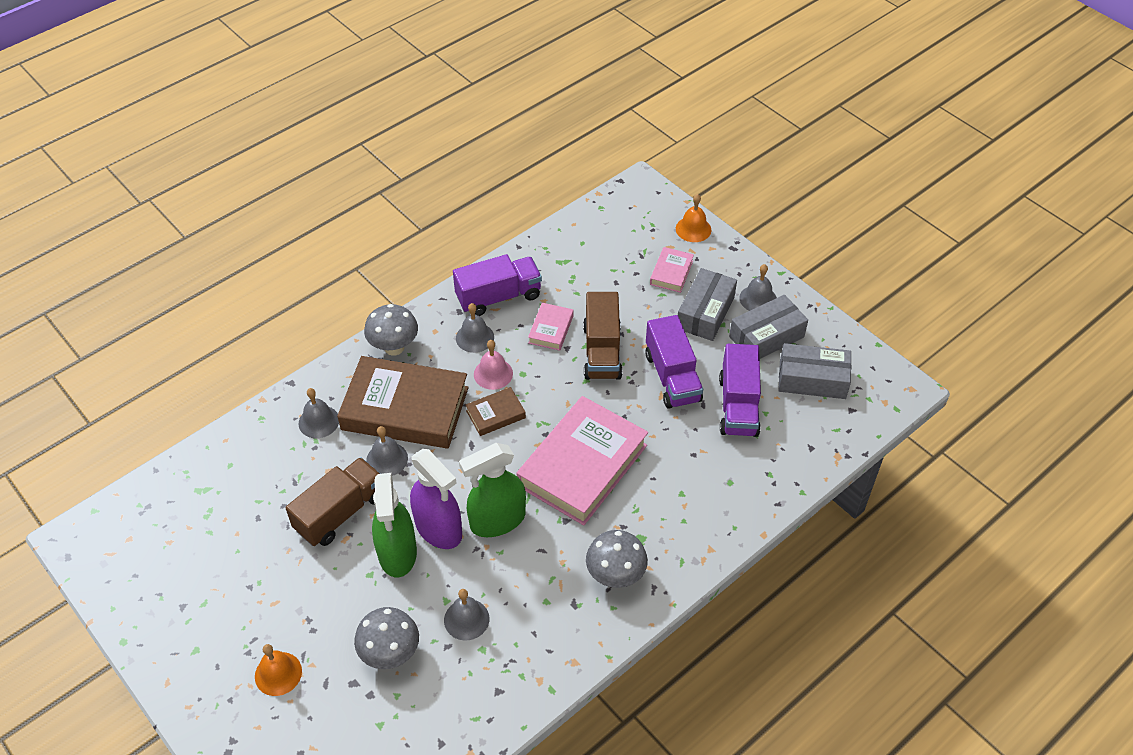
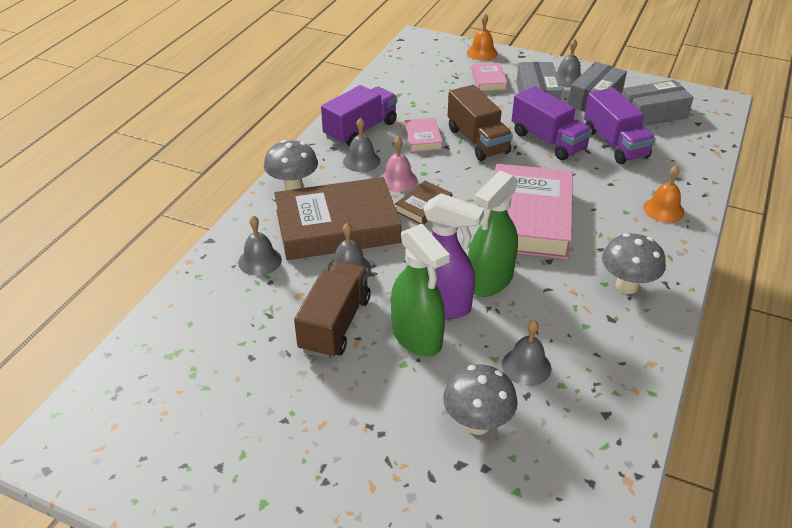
camera: 25 degrees left, 10 degrees down
(278, 673) = (373, 488): orange bell -> orange bell (663, 210)

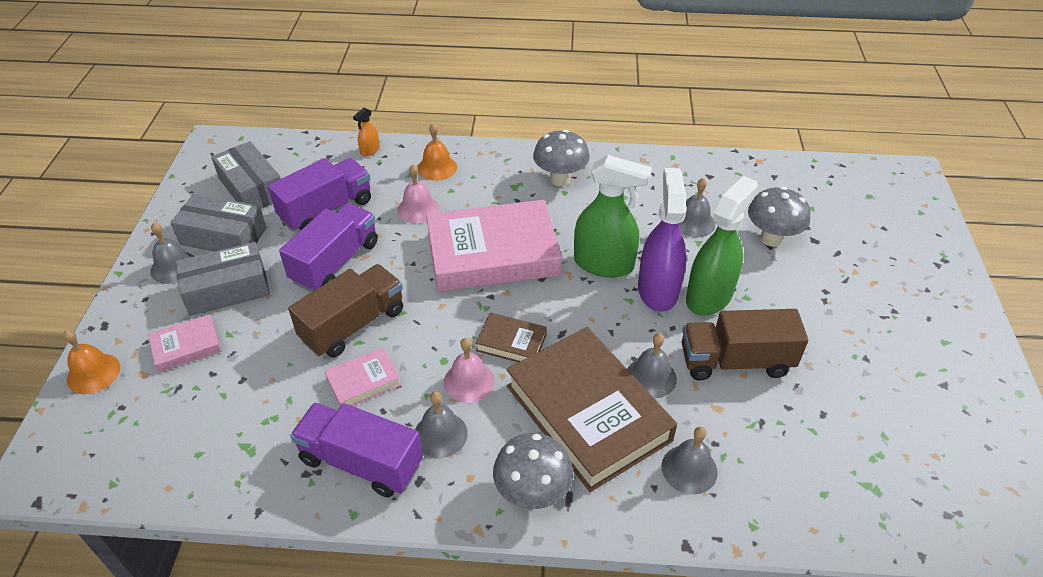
camera: 110 degrees left, 5 degrees up
(603, 189) = (418, 209): none -> pink bell
(698, 176) = (370, 150): none -> orange spray bottle

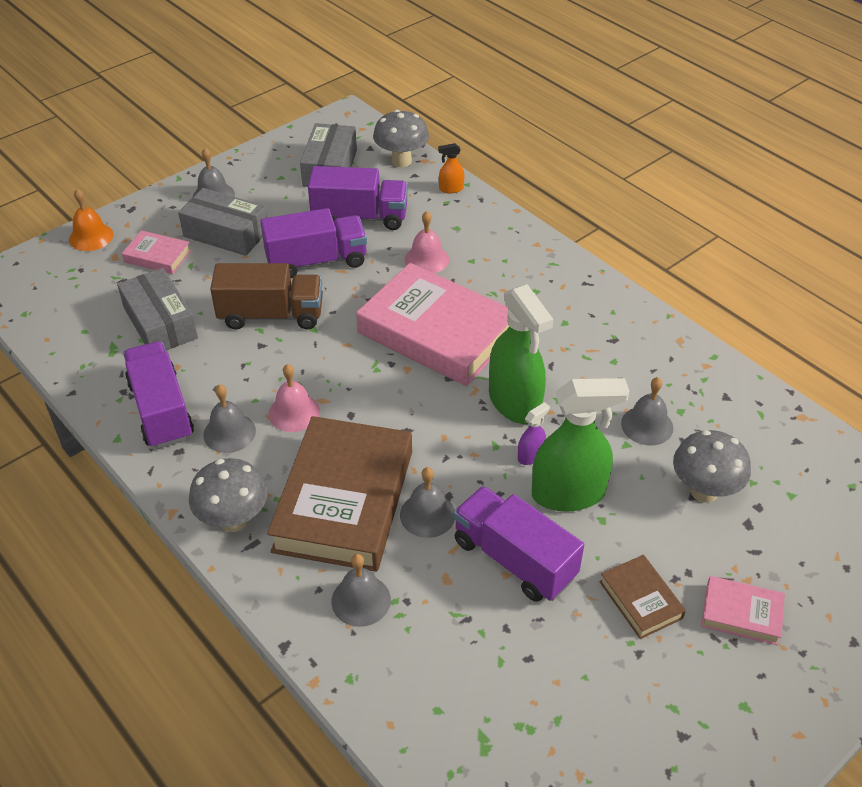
camera: 45 degrees right, 0 degrees up
(223, 236) = (268, 193): grey box -> grey box (160, 323)
(363, 382) = (228, 359): pink book -> pink book (741, 614)
(437, 167) = (485, 235): orange bell -> none
(511, 342) = (359, 408): brown book -> brown book (640, 600)
(560, 179) = (576, 309): grey mushroom -> grey mushroom (401, 161)
(658, 290) = (530, 455): purple spray bottle -> purple spray bottle, size x0.44
(735, 361) = (514, 559): brown truck -> purple truck

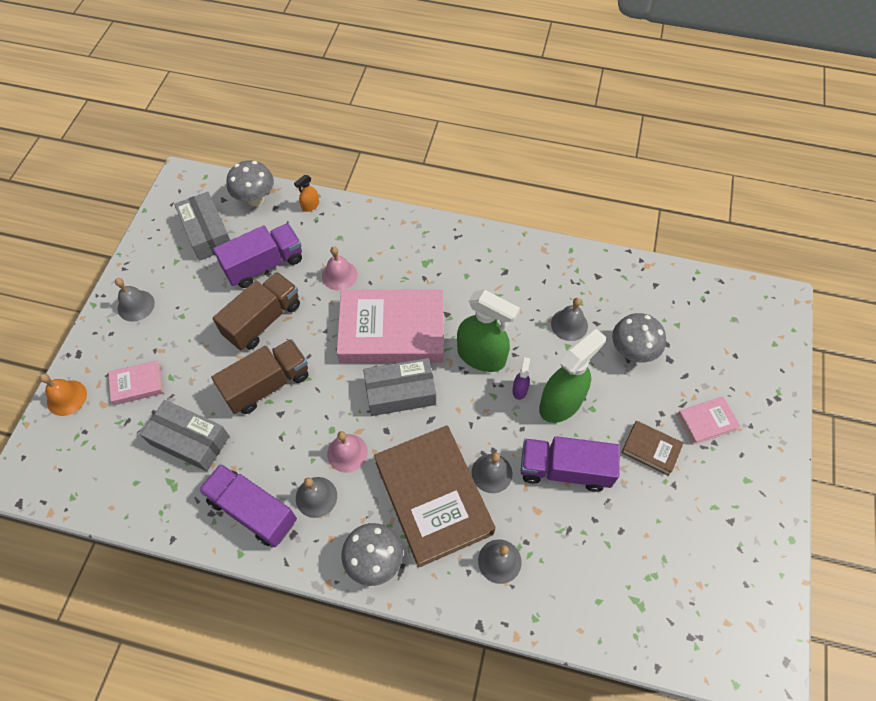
camera: 35 degrees left, 15 degrees up
(226, 233) = (175, 334): grey box -> grey box (400, 392)
(316, 261) = (263, 320): purple truck -> brown truck

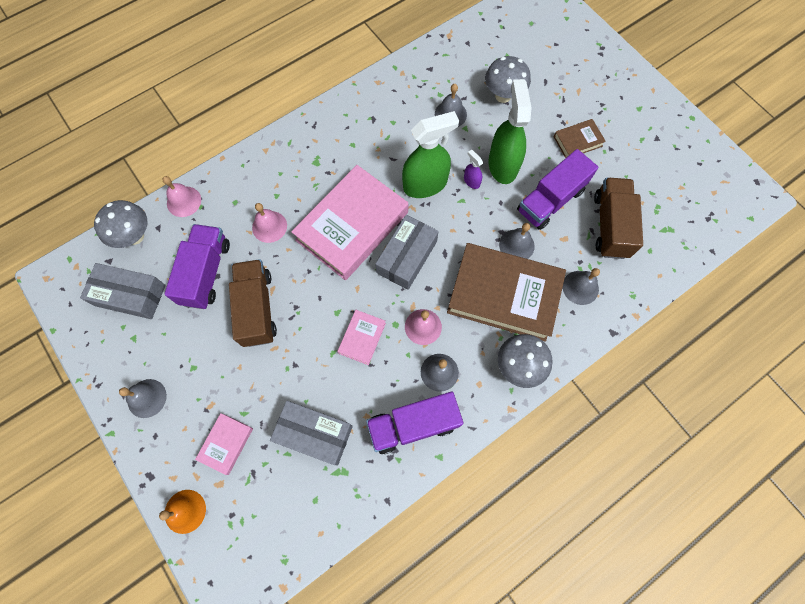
camera: 50 degrees left, 10 degrees up
(190, 440) = (314, 434): grey box -> grey box turned 45 degrees clockwise
(267, 384) = (317, 344): brown truck -> brown truck (610, 226)
(310, 206) = (184, 201): orange spray bottle -> pink bell
(706, 422) = (585, 97): pink book -> pink book (362, 338)

